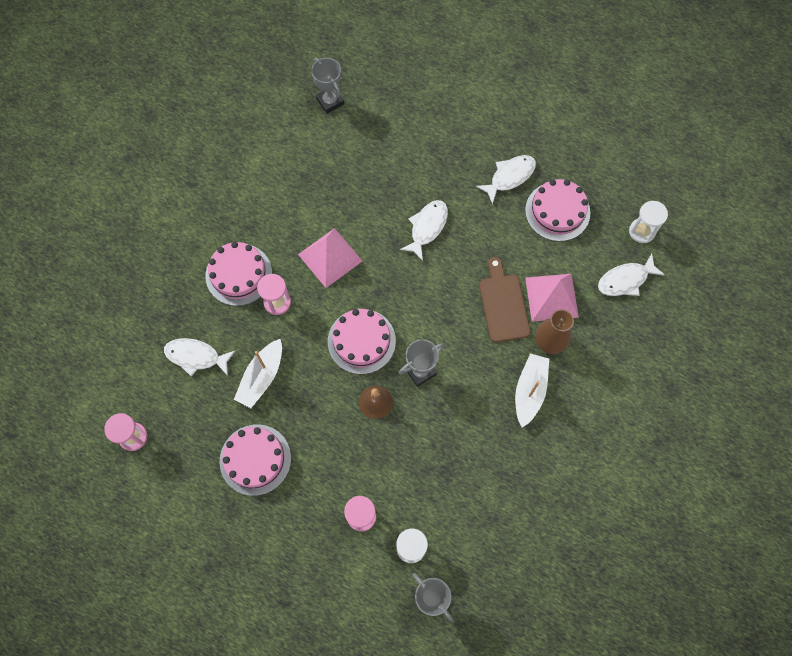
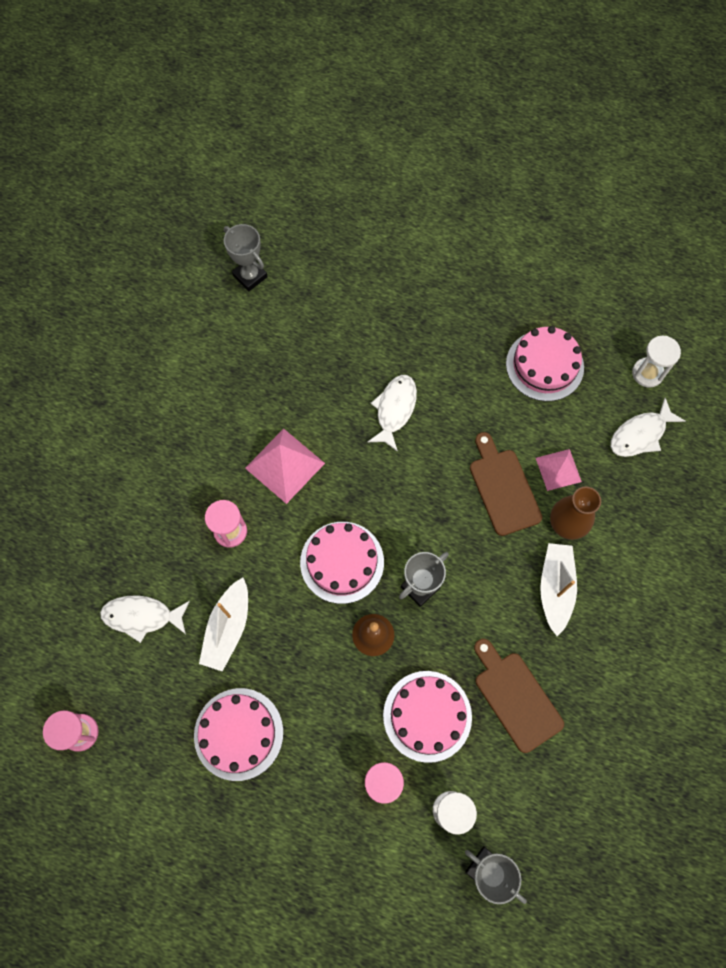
camera: 10 degrees left, 0 degrees up
(239, 274) = (177, 505): pink cake -> pink cake (427, 716)
(480, 470) = (515, 697): none -> brown cutting board
(509, 177) = (480, 333): white fish -> none
(551, 297) = (558, 469): pink pyramid -> pink pyramid, size x0.64

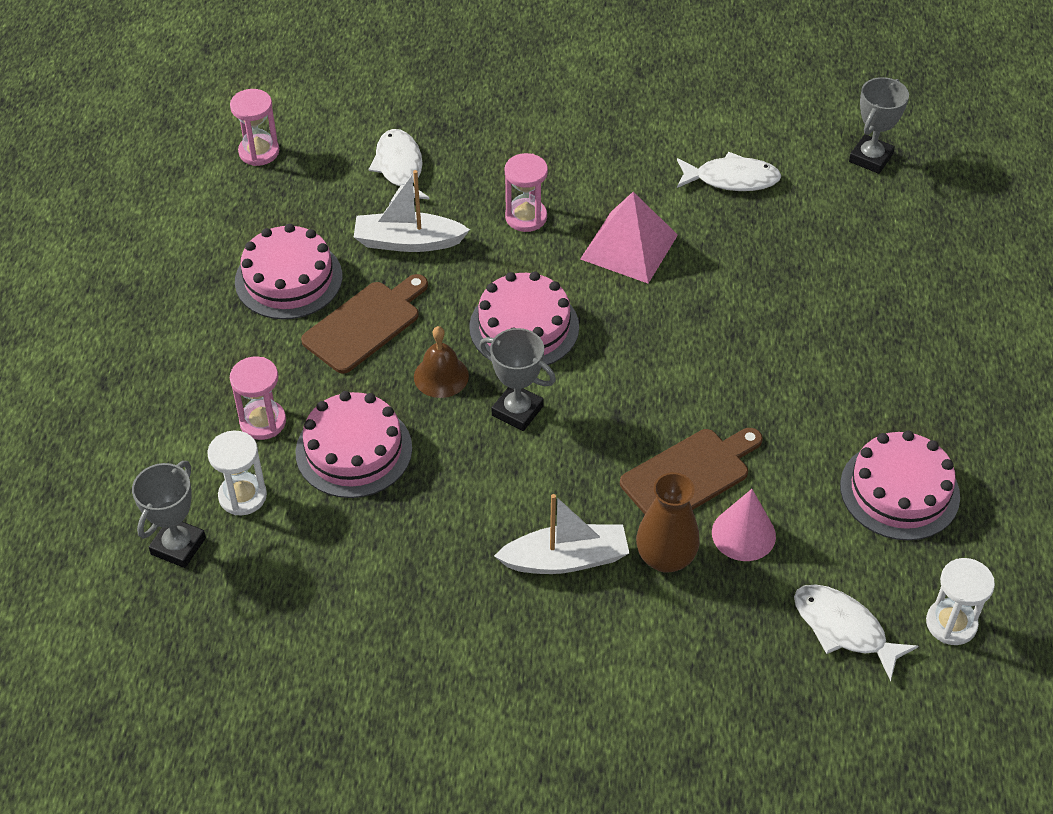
camera: 75 degrees right, 20 degrees down
(394, 410) = (752, 337): white fish -> white fish (731, 179)
(515, 697) = (402, 539): brown cutting board -> brown cutting board (365, 324)
(558, 469) = (743, 534): pink pyramid -> pink cone

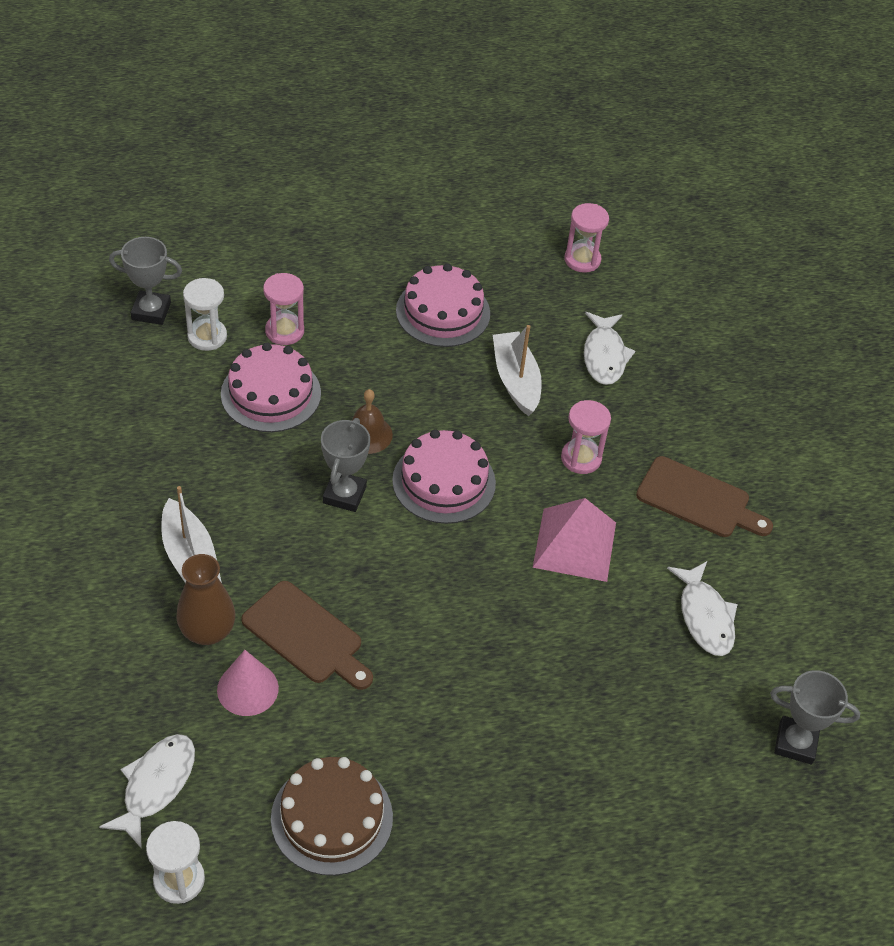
camera: 70 degrees right, 0 degrees up
(365, 324) = (409, 372): brown cutting board -> brown cutting board (698, 500)
(399, 168) = (604, 356): white fish -> white fish turned 120 degrees clockwise
(899, 491) = (332, 817): pink cake -> brown cake

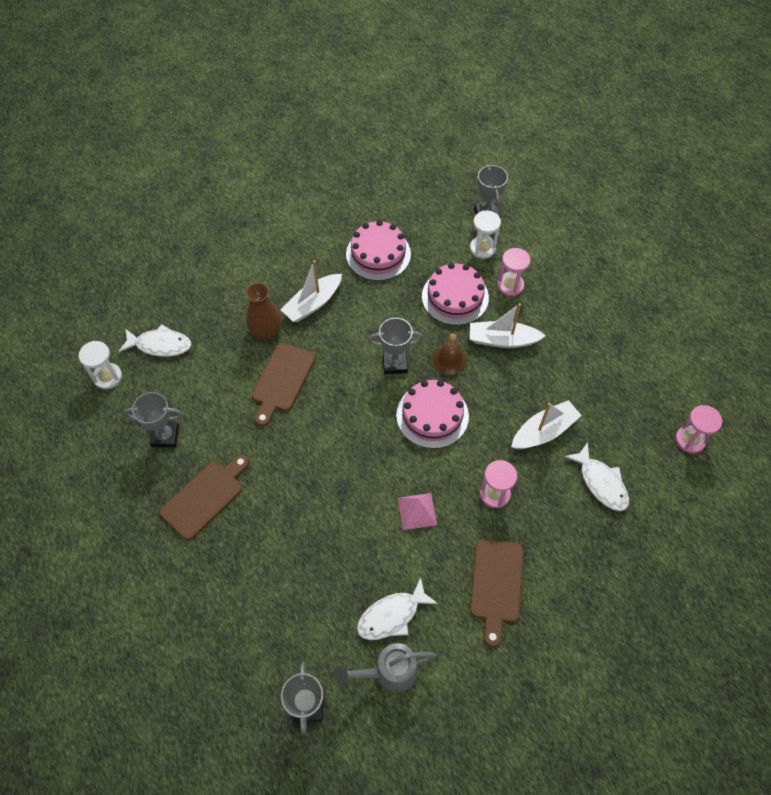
camera: 75 degrees right, 10 degrees up
(247, 689) = (235, 364): pink cone -> none
(332, 817) = (165, 436): brown cake -> grey trophy
(365, 370) = (502, 340): none -> white boat
(443, 312) = (581, 367): pink cake -> pink cake (378, 254)
(458, 787) = (205, 497): none -> brown cutting board
(575, 544) = (417, 511): pink pyramid -> pink pyramid, size x0.64
(604, 356) = (601, 482): white fish -> white fish turned 105 degrees counterclockwise
(775, 642) = (389, 672): none -> grey watering can

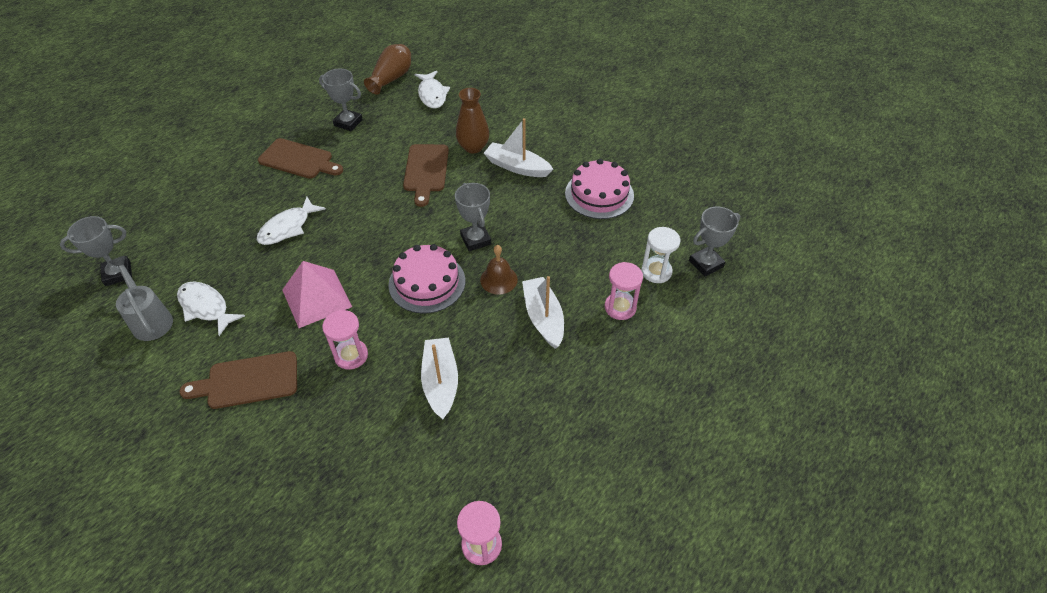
camera: 70 degrees right, 10 degrees down
(107, 377) = (391, 79): white hourglass -> brown vase
(165, 436) = (348, 123): grey trophy -> grey trophy turned 45 degrees counterclockwise
(282, 380) = (426, 171): brown cutting board -> brown cutting board turned 90 degrees counterclockwise
(417, 511) = (317, 298): pink pyramid -> pink pyramid, size x1.57
(455, 297) = (579, 265): pink cake -> none
(544, 431) = (440, 382): white boat -> white boat turned 135 degrees counterclockwise
(601, 482) = (391, 453): white fish -> white fish (288, 227)

